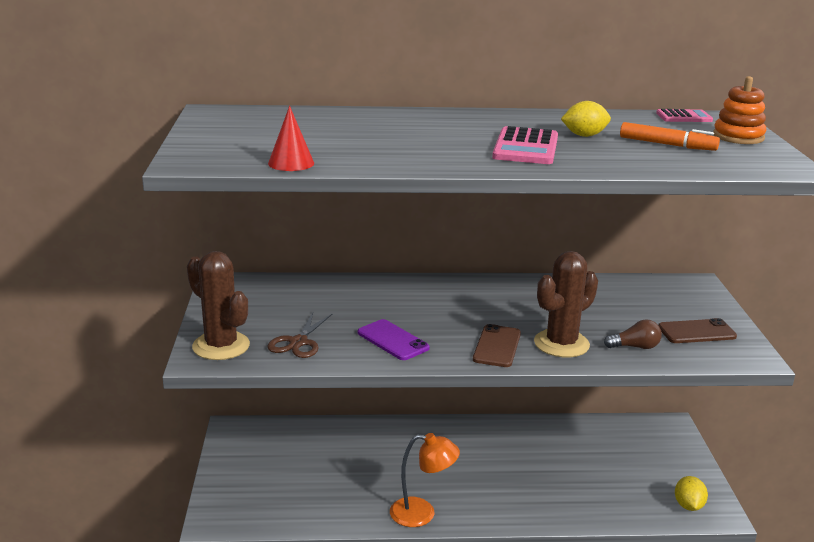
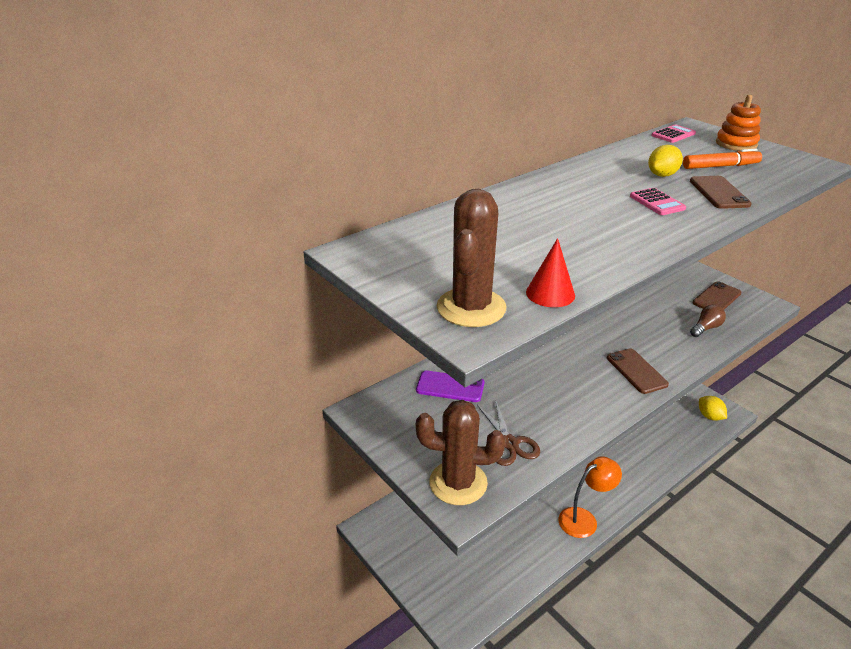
camera: 35 degrees left, 10 degrees up
(392, 340) = (568, 403): purple phone -> purple phone (450, 387)
(526, 147) = (657, 202): pink calculator -> pink calculator, size x0.61
(561, 344) = (667, 348): brown cactus -> brown cactus (471, 308)
(608, 157) = (719, 193): none -> brown phone

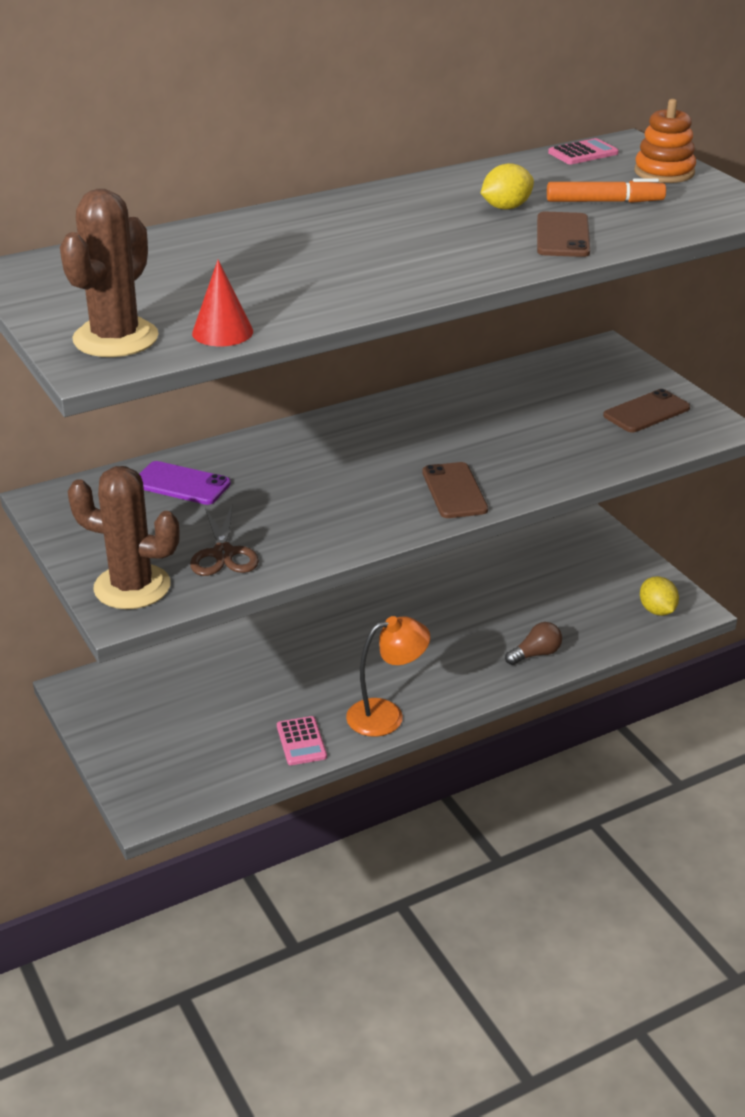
camera: 10 degrees right, 0 degrees up
(657, 202) = (462, 241): pink calculator -> pink calculator (301, 741)
(706, 328) = (598, 449): brown light bulb -> brown light bulb (535, 654)

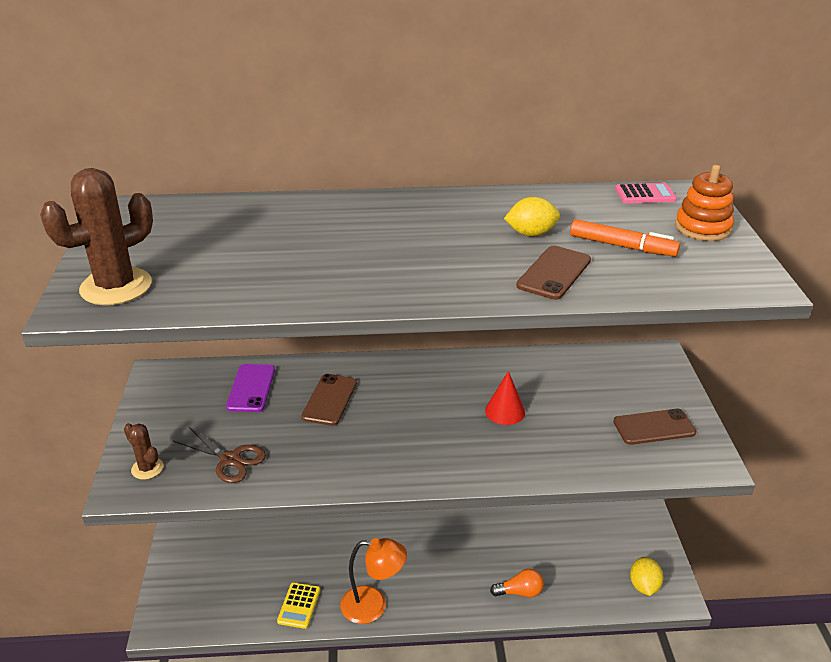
camera: 25 degrees right, 0 degrees up
(132, 587) = (147, 468): brown cactus -> brown cactus, size x0.52
(181, 484) = (251, 388): purple phone -> purple phone turned 45 degrees clockwise
(222, 332) = (194, 301): red cone -> red cone (505, 411)
(223, 553) = (230, 459): brown scissors -> brown scissors turned 75 degrees counterclockwise
(301, 741) = (299, 606): pink calculator -> yellow calculator
(454, 491) = (441, 457): brown phone -> brown phone (330, 400)
(535, 654) = (519, 592): brown light bulb -> orange light bulb

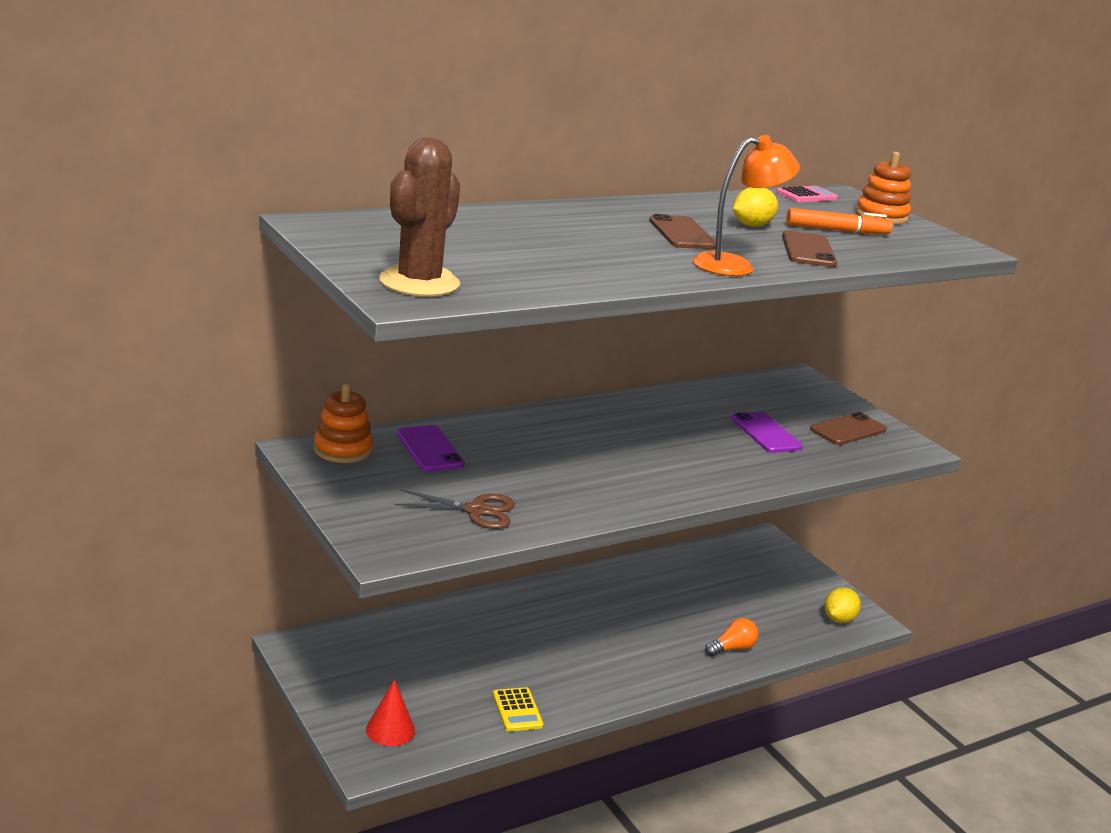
camera: 30 degrees left, 10 degrees down
(147, 468) = (391, 532): brown cactus -> none
(186, 378) = (343, 449): none -> orange stacking toy
(330, 400) = (527, 448): brown phone -> brown phone (682, 233)
(373, 606) = (597, 692): orange lamp -> orange lamp (735, 265)
(505, 411) = (708, 435): red cone -> red cone (390, 729)
(564, 418) = (766, 433): none -> purple phone
(644, 586) = (838, 619): yellow lemon -> yellow lemon turned 60 degrees clockwise

